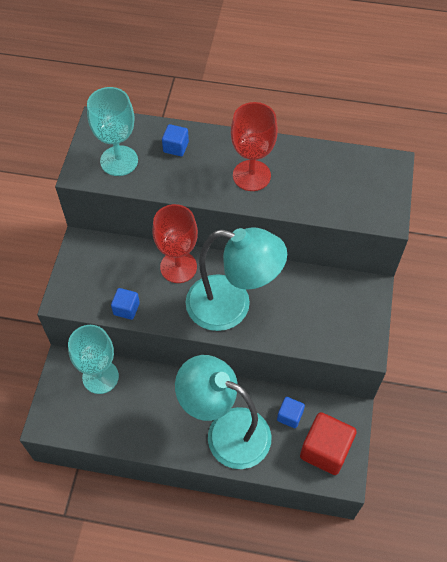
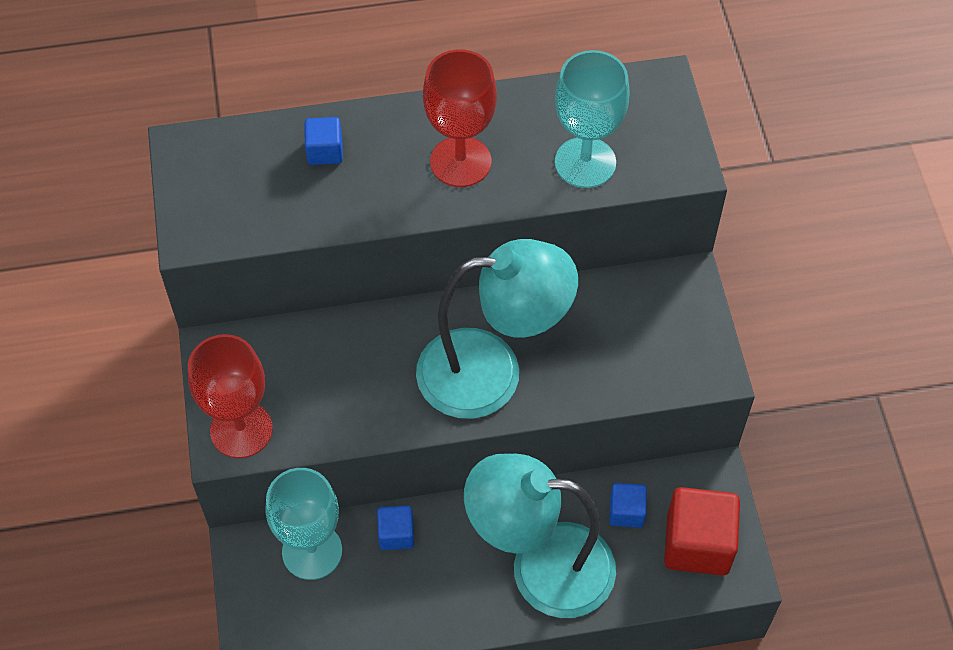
camera: 20 degrees left, 0 degrees up
(119, 161) = (244, 199): turquoise goblet -> turquoise goblet (585, 162)
(126, 309) = (331, 428): blue cube -> blue cube (396, 534)
(178, 267) = (384, 338): red goblet -> red goblet (241, 430)

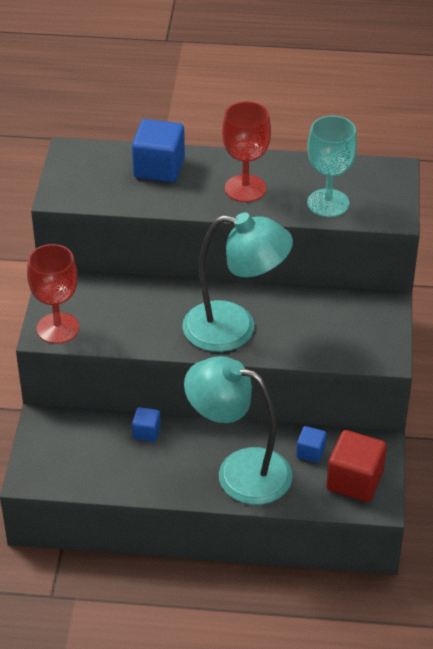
camera: 15 degrees right, 15 degrees down
(312, 551) = (86, 430): turquoise goblet -> none
(325, 151) = (159, 168): blue cube -> blue cube, size x1.90

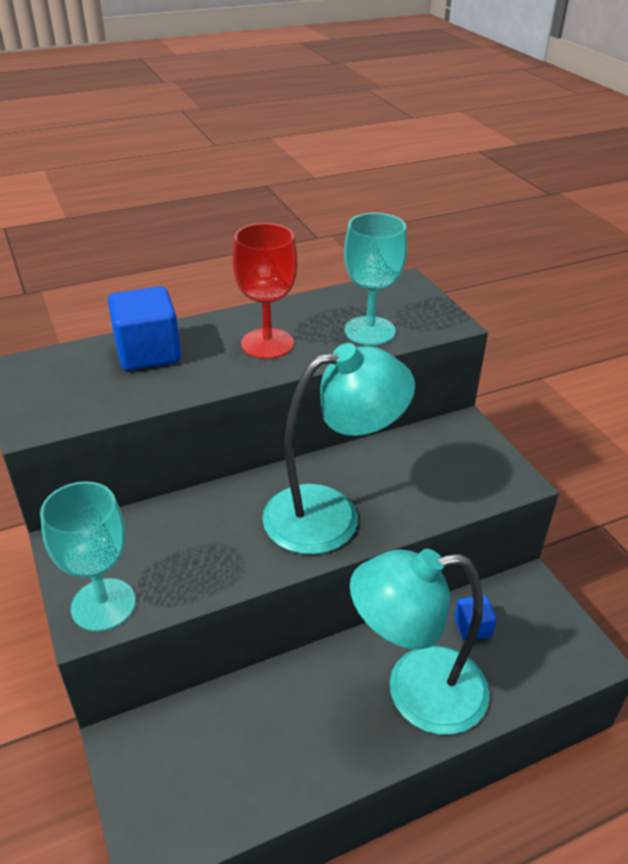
camera: 30 degrees left, 5 degrees down
(58, 328) = (103, 604): red goblet -> turquoise goblet
(146, 432) = (270, 692): blue cube -> none
(354, 481) = (545, 640): red cube -> none

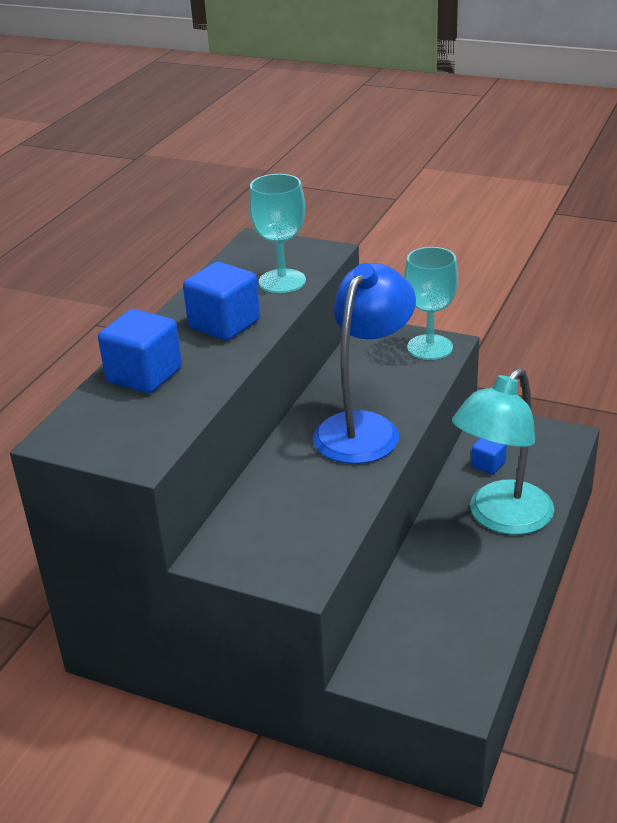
camera: 40 degrees left, 5 degrees down
(103, 604) = (297, 566): turquoise goblet -> turquoise goblet (430, 347)
(267, 344) = (224, 324): red goblet -> blue cube
(331, 514) = (364, 428): turquoise lamp -> blue lamp

